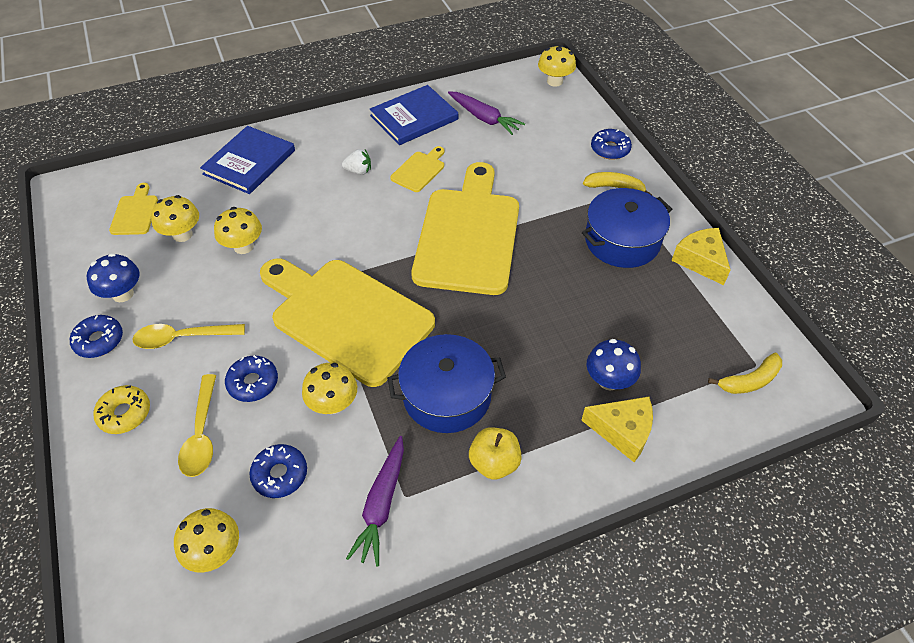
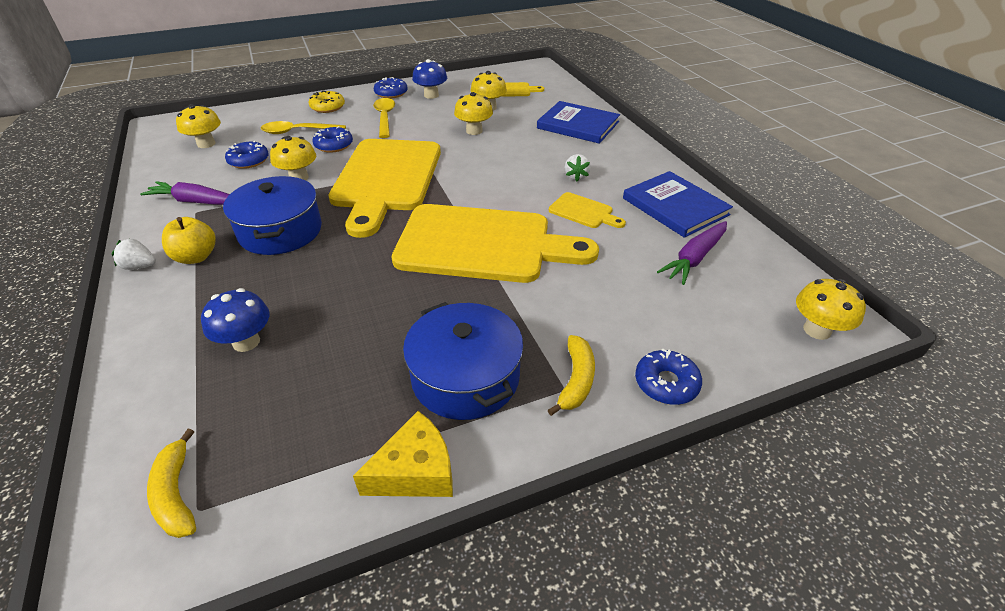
camera: 90 degrees right, 10 degrees down
(346, 317) = (386, 179): yellow cutting board -> yellow cutting board turned 150 degrees clockwise
(513, 514) = (140, 266): none -> white strawberry
(622, 431) = (177, 347): yellow cheese -> none

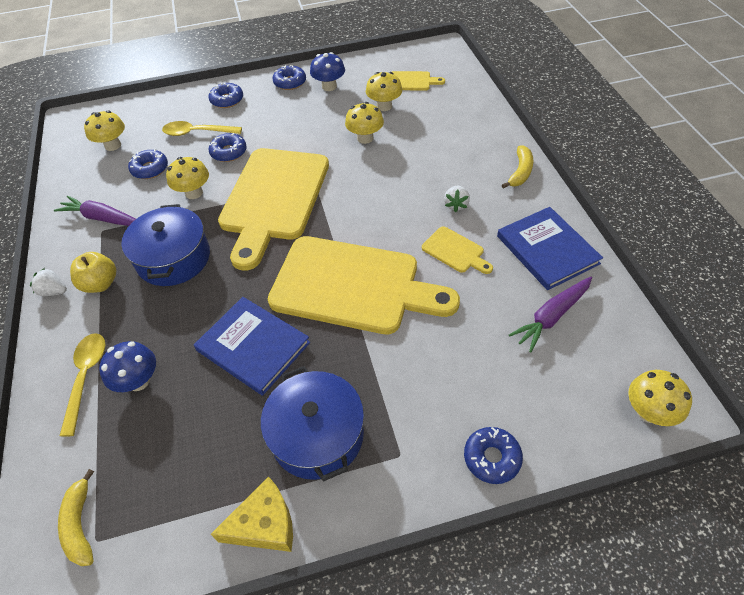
camera: 10 degrees right, 10 degrees up
(327, 107) = (227, 100): yellow donut -> blue donut
(385, 118) = (280, 117): yellow spoon -> yellow spoon (86, 377)
(576, 380) = (412, 447): yellow banana -> yellow banana (520, 172)
(578, 125) = (471, 134): blue book -> blue book (253, 346)

